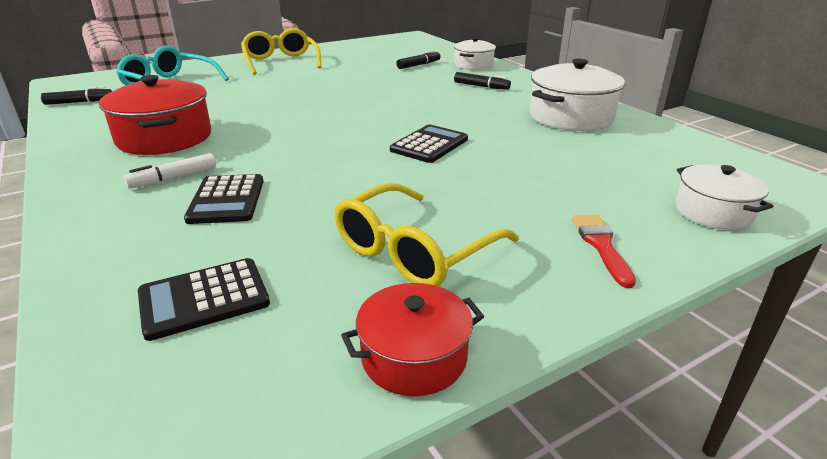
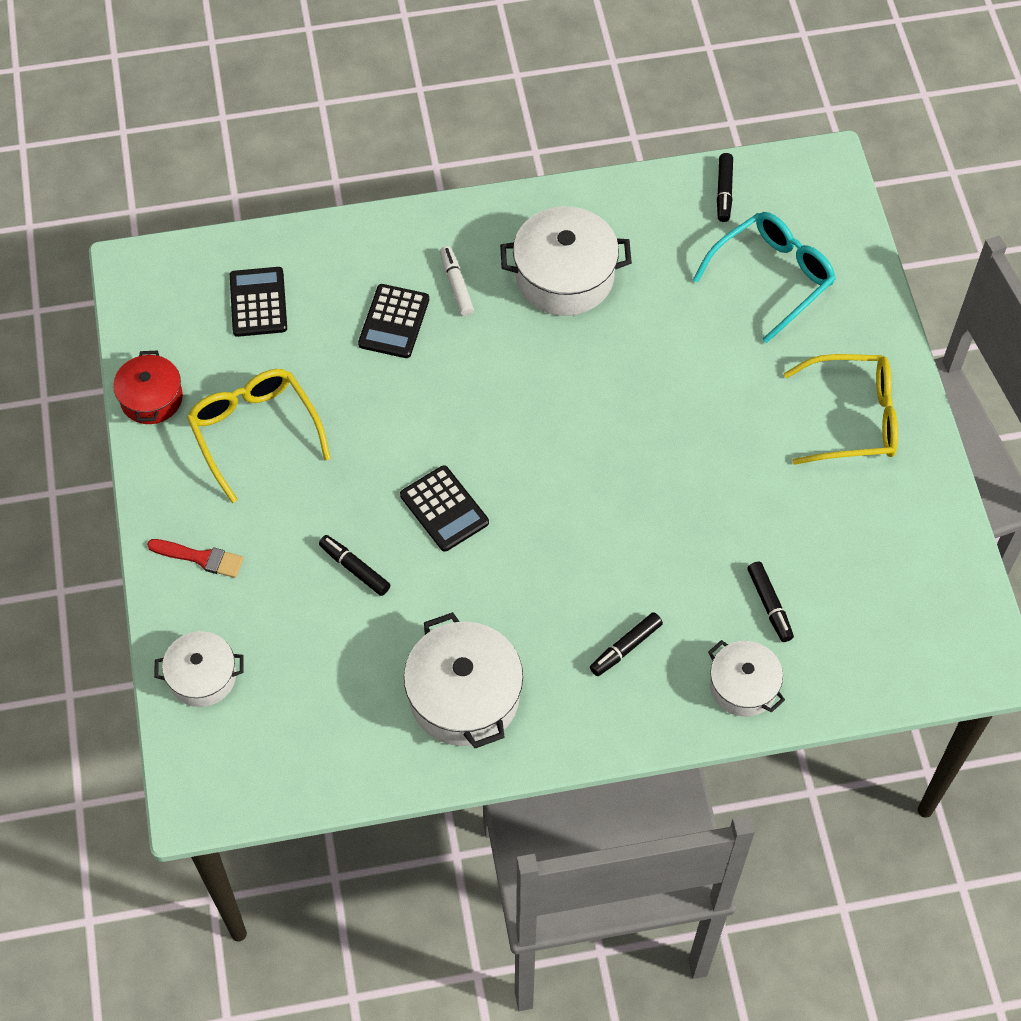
camera: 110 degrees right, 30 degrees up
(165, 138) = (564, 276): red pot -> white pot
(226, 200) = (394, 322): black calculator -> black calculator turned 90 degrees counterclockwise
(519, 167) = (354, 568): none -> black marker

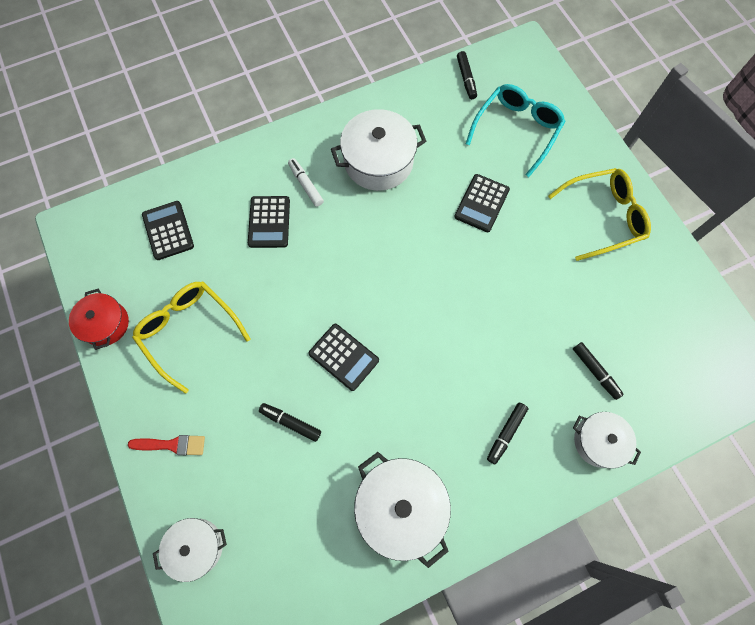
camera: 15 degrees left, 10 degrees up
(689, 362) = (481, 203): none -> black calculator

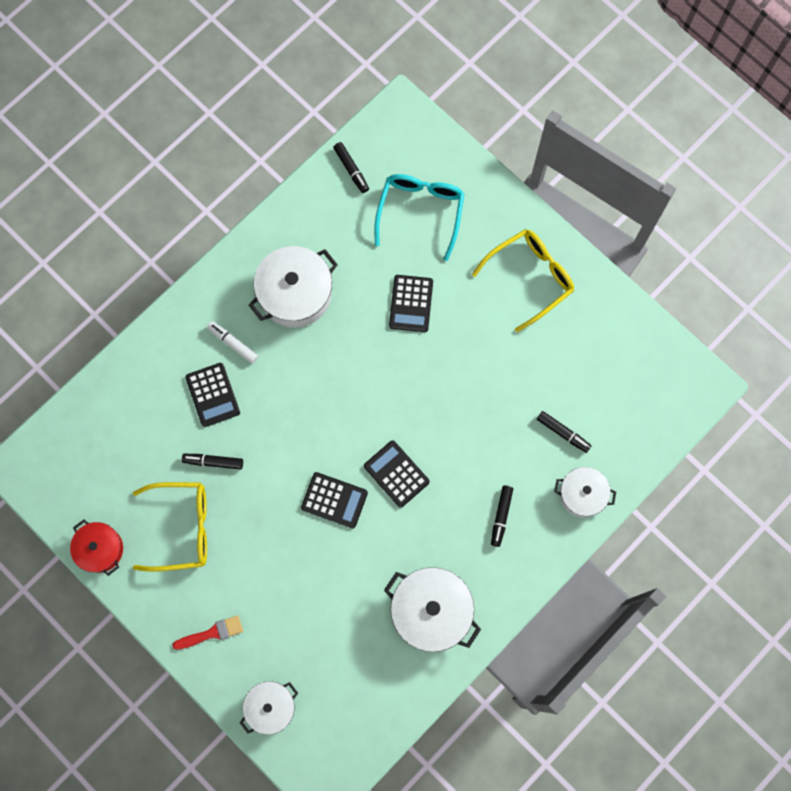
camera: 20 degrees left, 5 degrees up
(168, 230) = (117, 438): black calculator -> black calculator (396, 474)
(189, 331) = (182, 528): yellow glasses -> yellow glasses turned 150 degrees clockwise
(290, 422) = (309, 575): black marker -> black marker (213, 462)

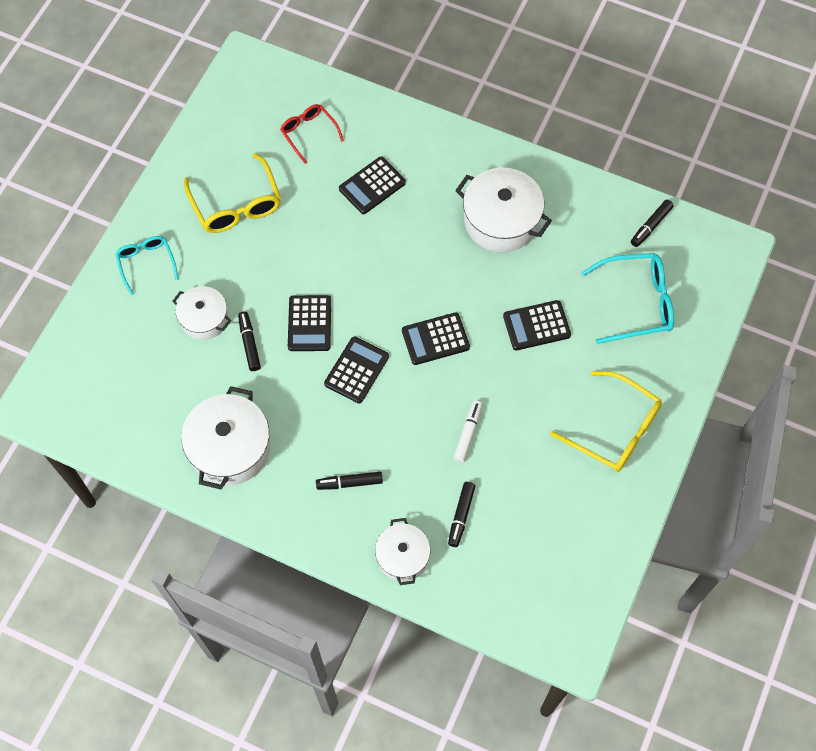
camera: 70 degrees right, 10 degrees down
(100, 549) = (194, 147): red pot -> none
(130, 434) = (309, 133): none -> red glasses
(212, 633) = (146, 263): red brush -> turquoise glasses
(213, 462) = (308, 208): black marker -> black marker (249, 343)
(233, 343) = (429, 185): white marker -> white marker (468, 433)
(270, 707) = (92, 336): white pot -> white pot (204, 319)
(391, 394) = (435, 339): none -> black calculator

